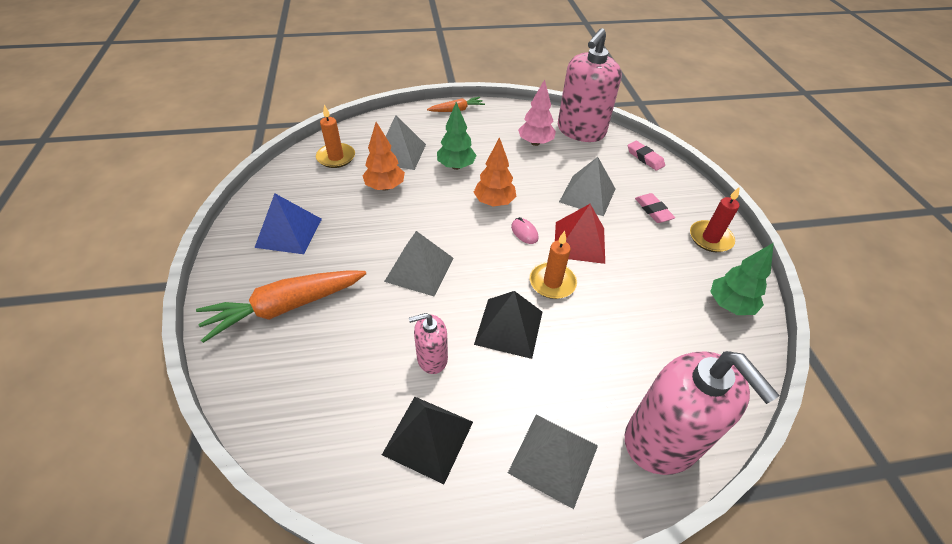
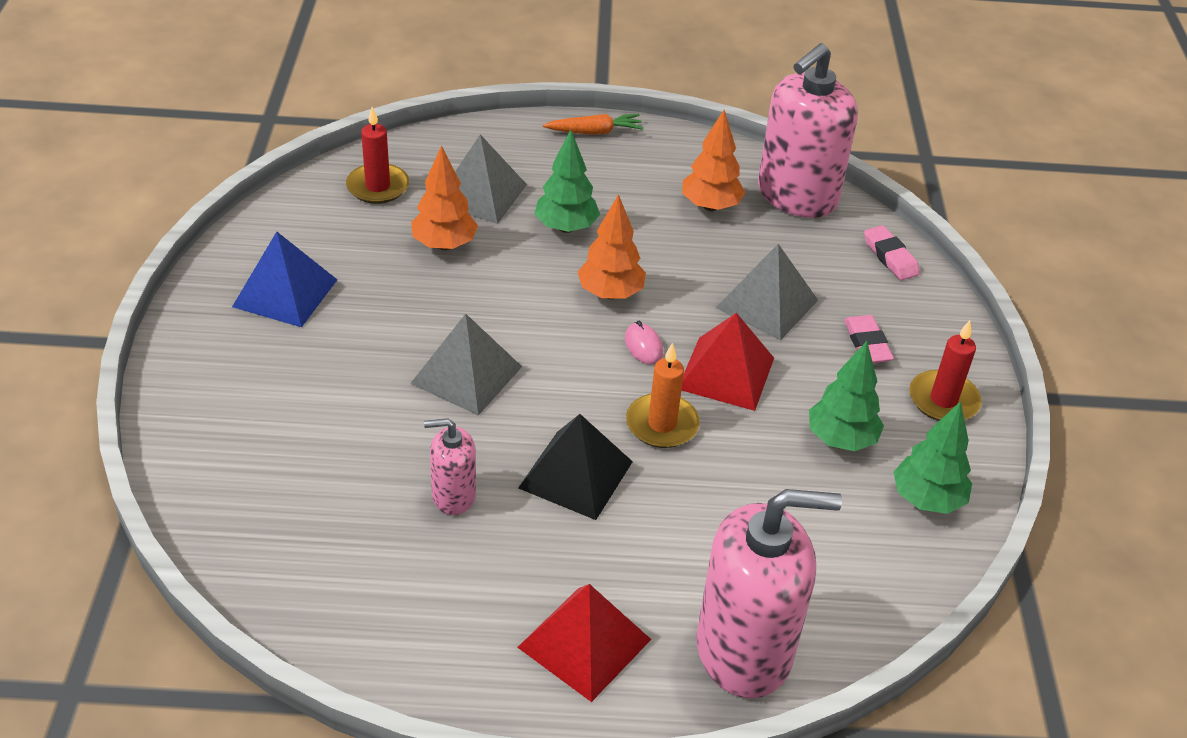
camera: 10 degrees right, 5 degrees down
(286, 307) = (264, 396): orange carrot -> none
(336, 157) = (378, 187): orange candle -> red candle
(428, 438) = (423, 589): black pyramid -> none
(535, 143) = (710, 206): pink tree -> orange tree
(553, 459) = (584, 643): grey pyramid -> red pyramid
(662, 440) = (744, 650): pink soap dispenser -> pink soap dispenser turned 75 degrees counterclockwise
(663, 274) = (841, 439): none -> green tree

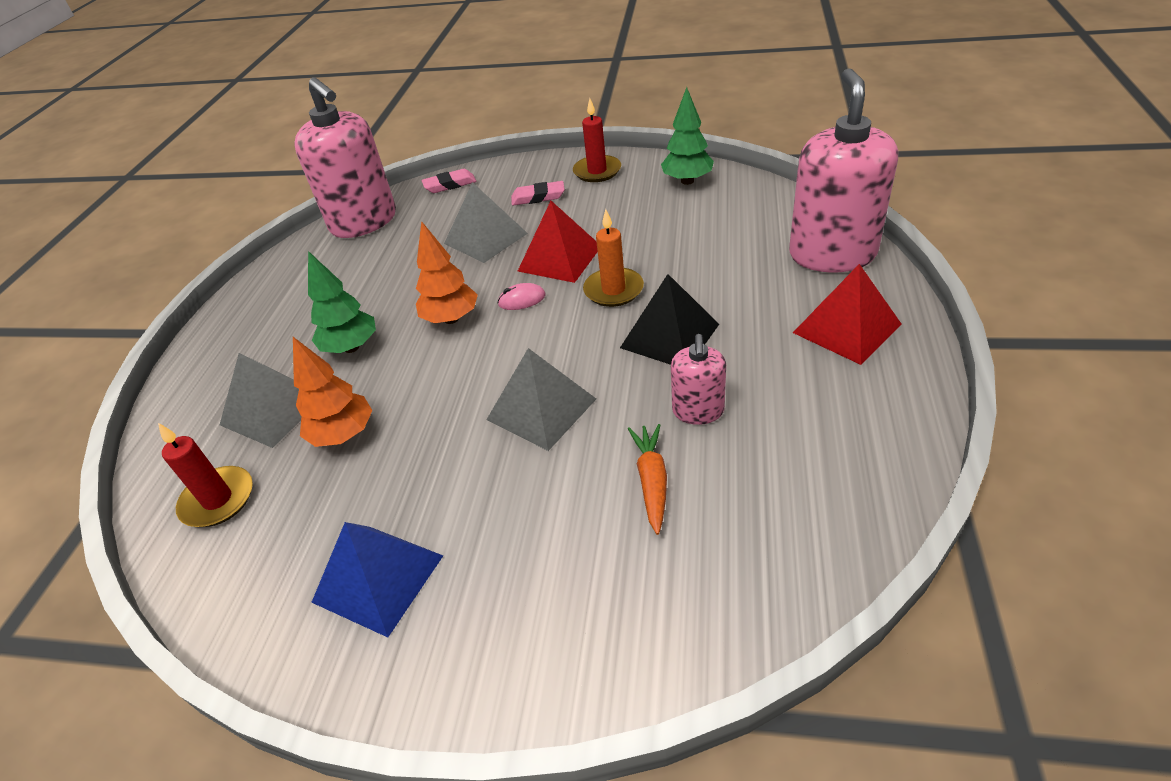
camera: 75 degrees left, 0 degrees up
(594, 132) = (217, 331): orange carrot -> orange carrot (652, 482)
(710, 206) = (358, 264): orange tree -> none
(841, 439) = (632, 210): green tree -> none

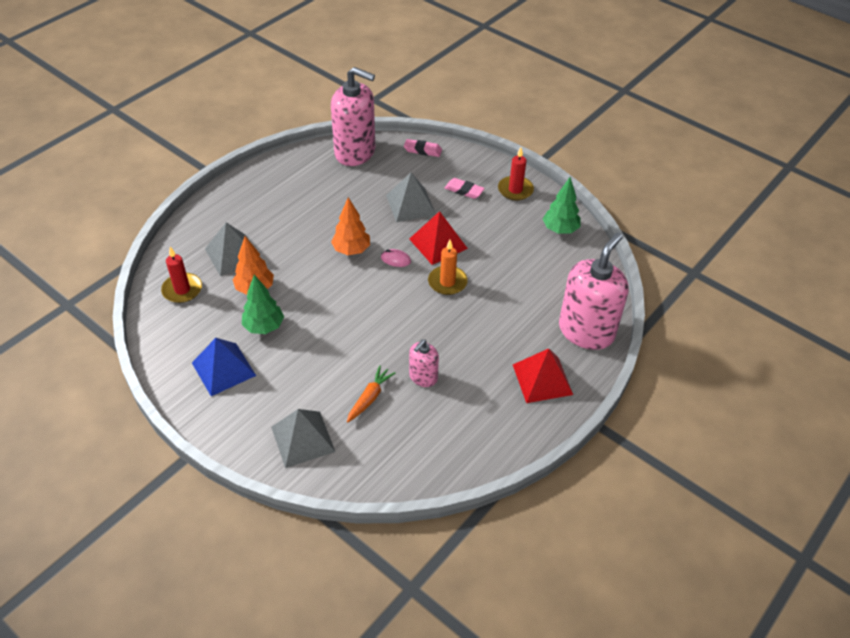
camera: 25 degrees right, 5 degrees up
(351, 347) = (291, 238): green tree -> green tree (264, 327)
(364, 222) = (355, 152): pink soap dispenser -> pink soap dispenser turned 60 degrees counterclockwise
(541, 409) = (352, 330): grey pyramid -> grey pyramid (303, 439)
(670, 335) = (449, 328): black pyramid -> none

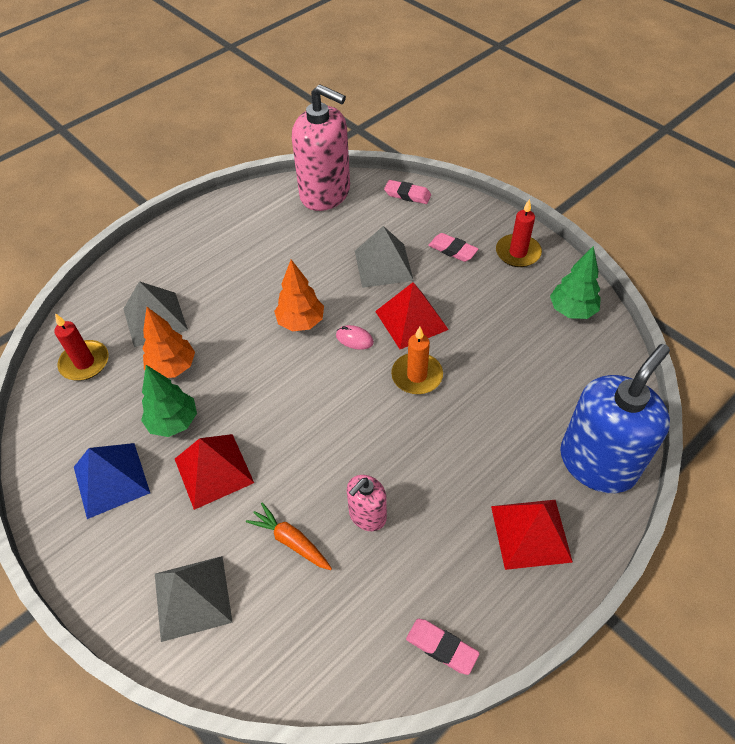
camera: 10 degrees right, 5 degrees up
(302, 357) = (213, 470): none -> red pyramid
(369, 398) = (291, 541): orange carrot -> orange carrot turned 90 degrees counterclockwise
(487, 453) = (441, 647): none -> pink eraser
(586, 331) = (597, 463): pink soap dispenser -> blue soap dispenser

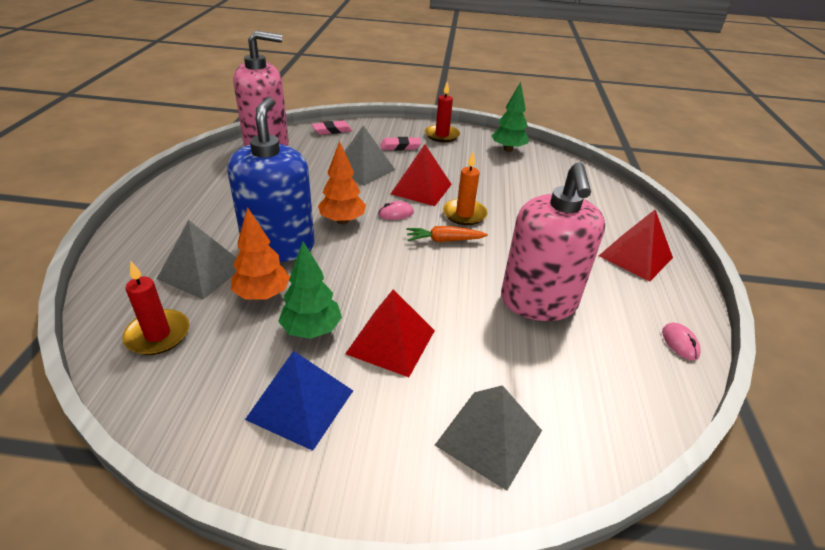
camera: 45 degrees left, 15 degrees down
(291, 541) = (511, 348): orange carrot -> orange carrot (444, 240)
(367, 515) = (538, 302): pink soap dispenser -> pink soap dispenser, size x2.01
(441, 647) = (680, 343): pink eraser -> pink mouse
(597, 463) = (617, 208): blue soap dispenser -> blue soap dispenser (279, 246)

